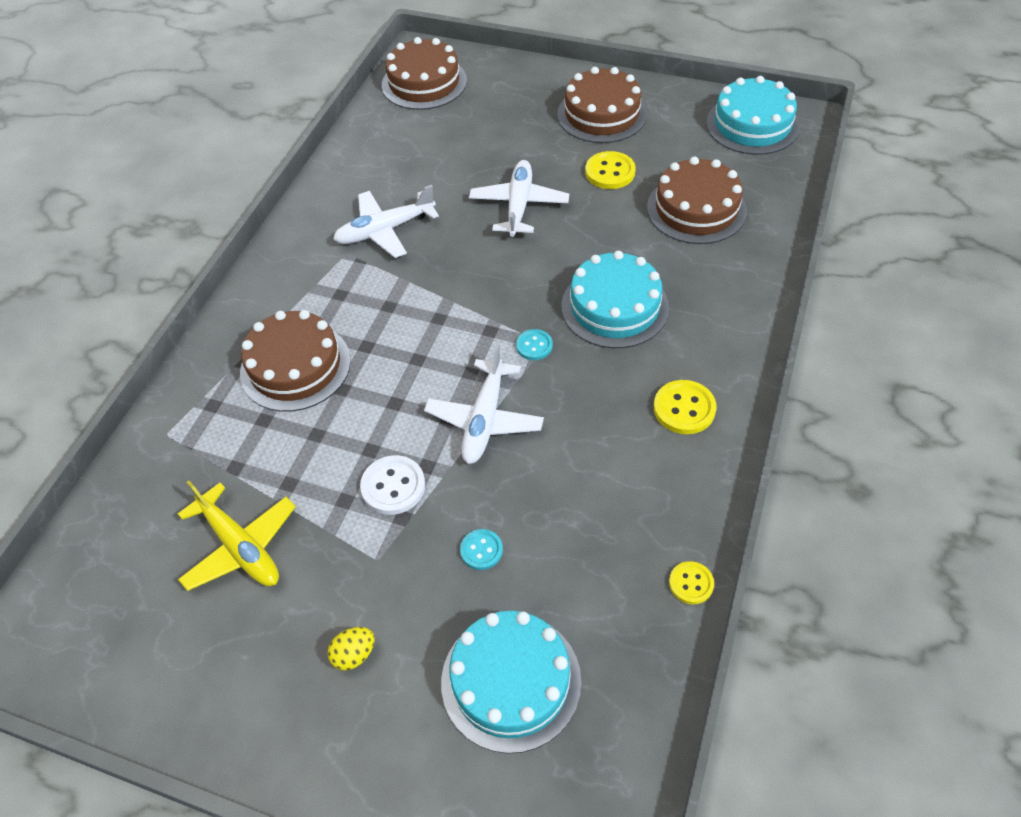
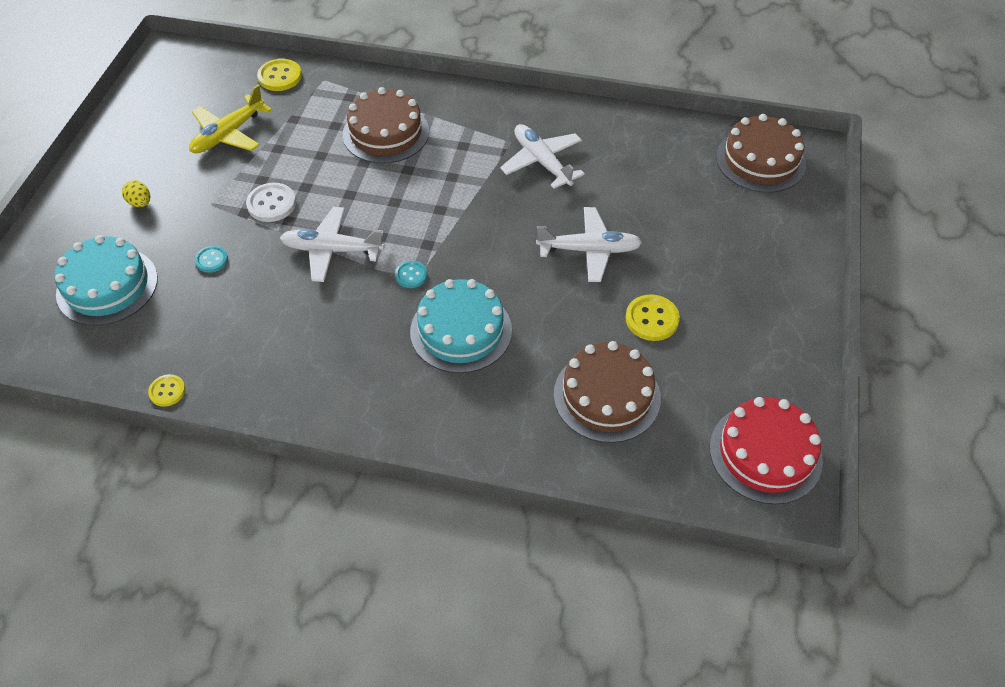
camera: 80 degrees right, 0 degrees up
(602, 114) = (747, 308): brown cake -> none
(684, 408) = (340, 386): yellow button -> yellow button (280, 76)
(752, 124) = (765, 453): turquoise cake -> red cake

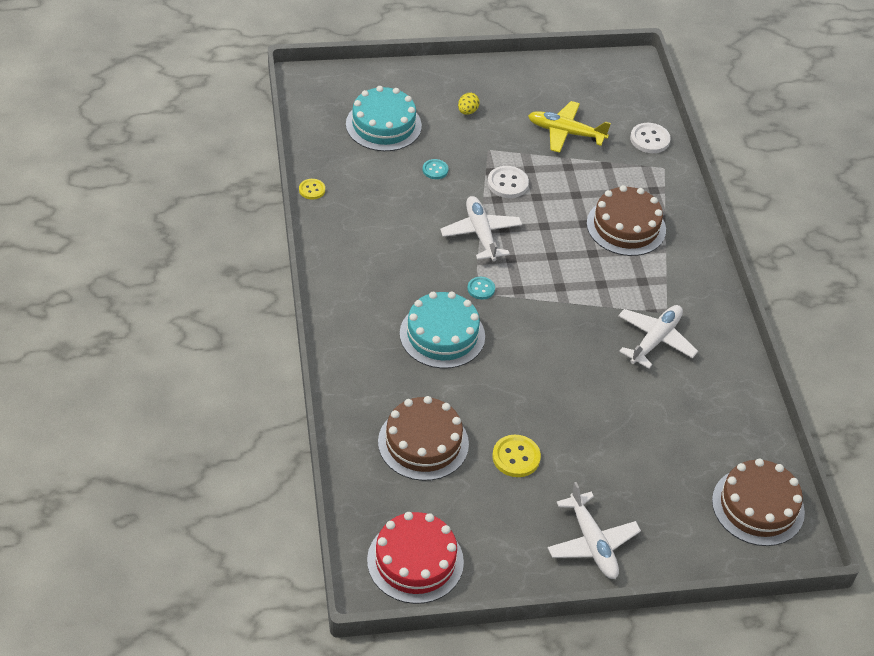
camera: 65 degrees right, 5 degrees down
(280, 76) = (649, 139): yellow button -> white button
(589, 250) = (569, 397): white plane -> white plane (592, 543)

